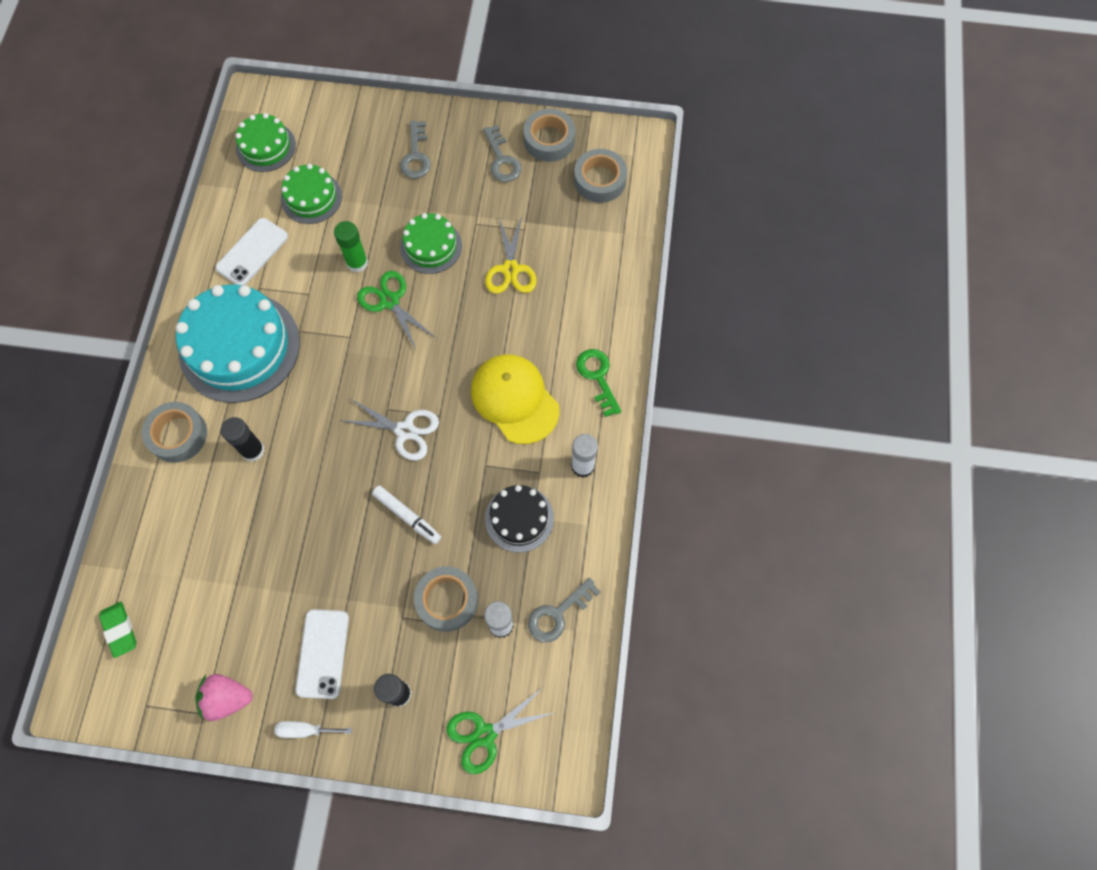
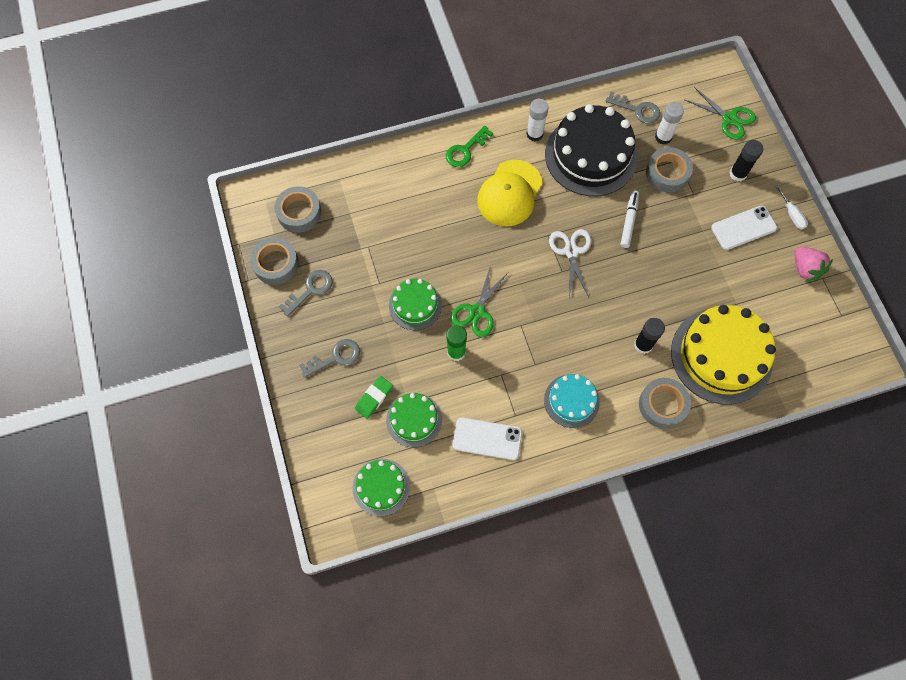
camera: 115 degrees left, 0 degrees up
(120, 630) = (811, 360): green eraser -> green eraser (374, 398)
(189, 529) = (721, 355): none -> yellow cake
(239, 347) = (571, 401): turquoise cake -> turquoise cake, size x0.54
(510, 269) = (408, 240): yellow scissors -> none
(519, 518) = (591, 155): black cake -> black cake, size x1.86

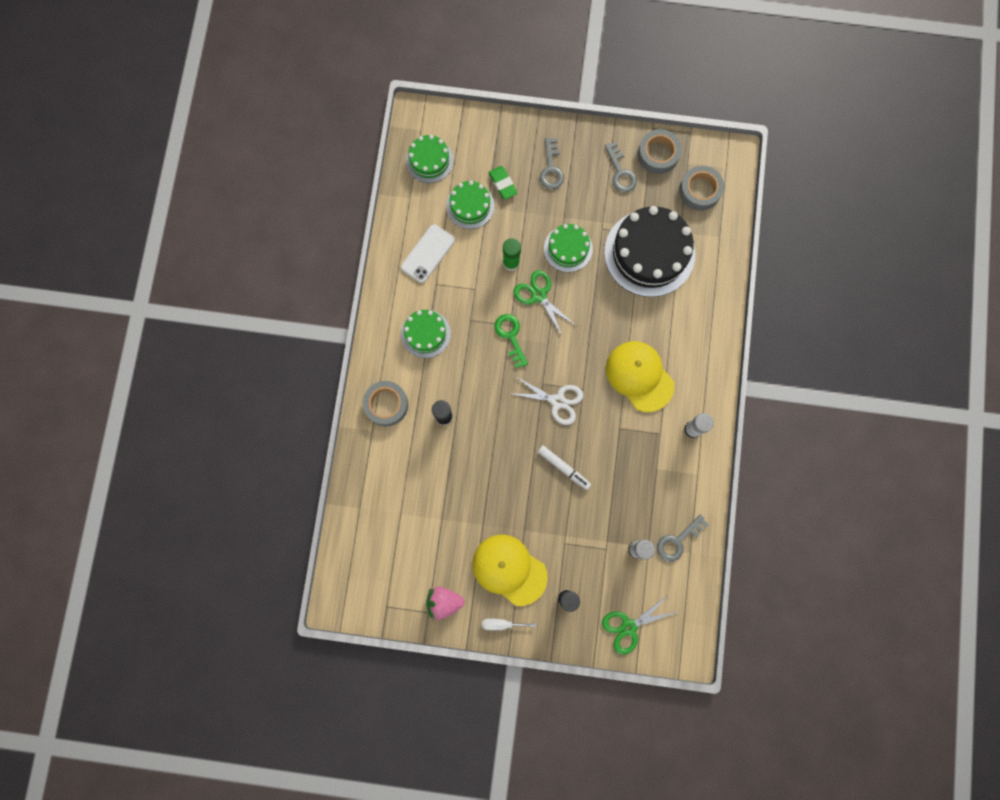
camera: 115 degrees right, 10 degrees up
(465, 150) = (702, 358): green key -> green key (510, 336)
(571, 401) = (426, 333): turquoise cake -> green cake
(591, 155) = (646, 469): black cake -> black cake (649, 253)
(667, 173) = (596, 531): grey tape -> none
(721, 355) = (403, 477): yellow cake -> none
(743, 228) = (509, 569): white phone -> yellow cap

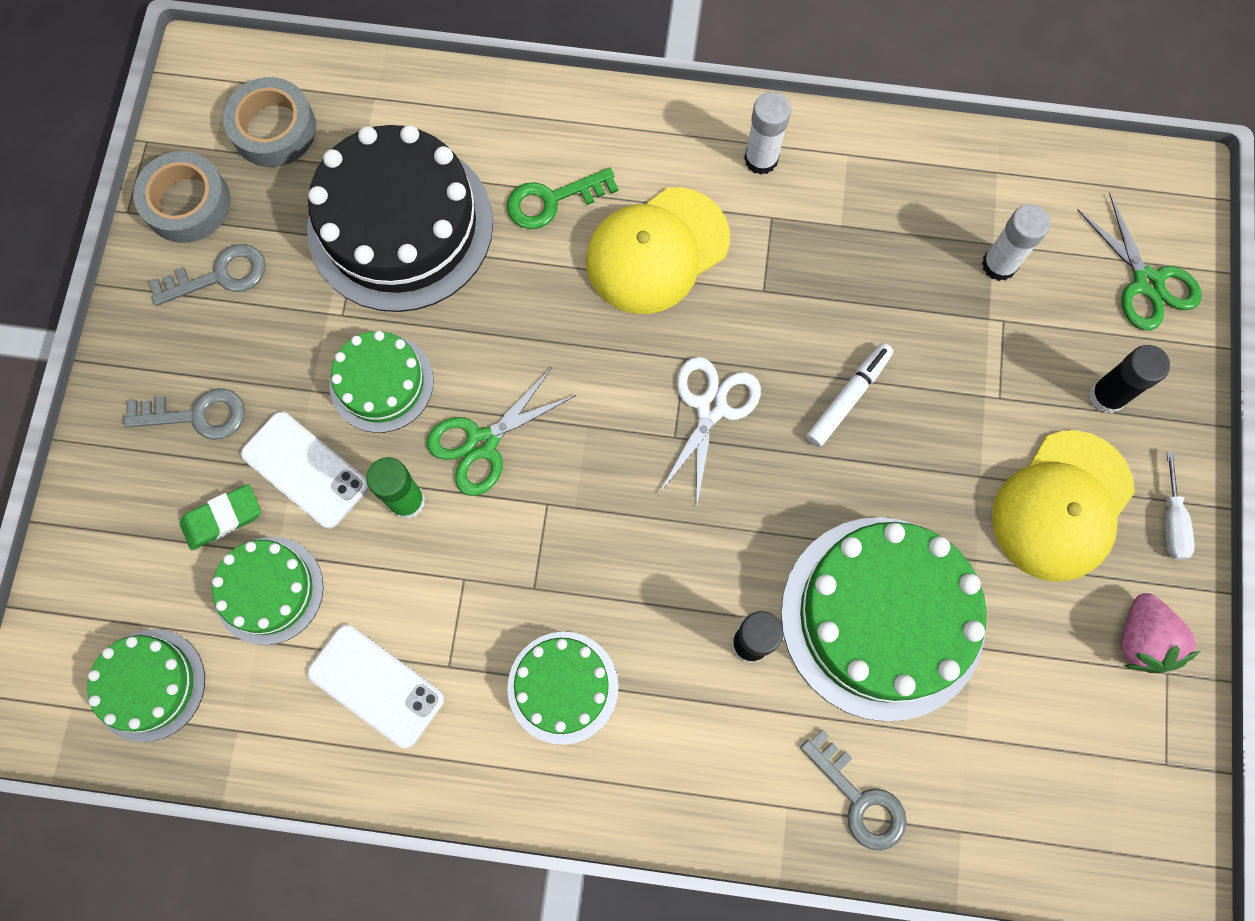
camera: 90 degrees left, 5 degrees down
(386, 404) = (726, 775): grey tape -> none
(456, 478) = (882, 617): none -> green cake
(510, 336) = (571, 502): green key -> green key (552, 200)
(525, 217) = (305, 470): none -> white phone
(678, 541) = (976, 192): grey key -> grey key (859, 799)

